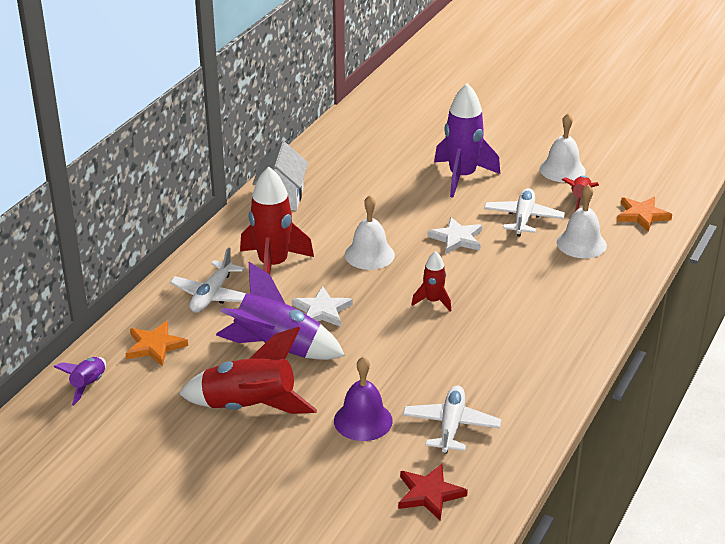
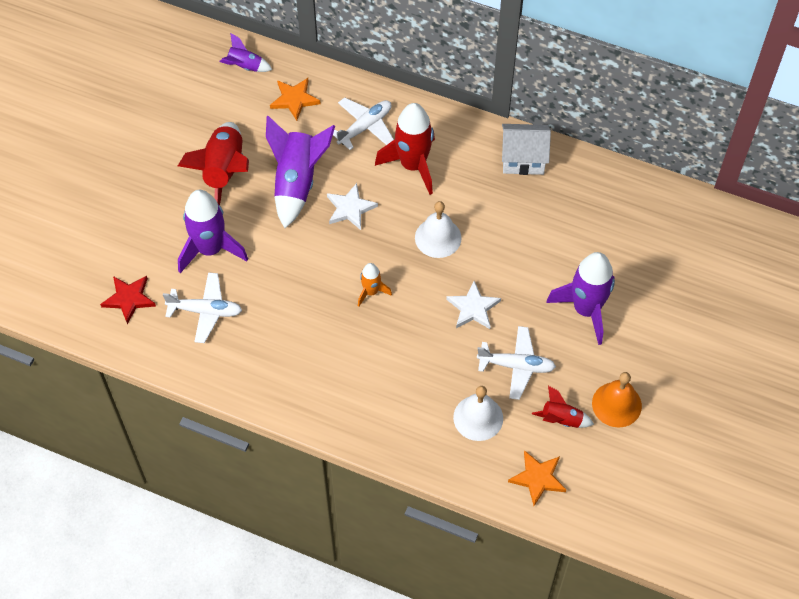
camera: 85 degrees right, 25 degrees up
(212, 295) = (365, 127): white plane -> white plane turned 120 degrees clockwise
(363, 420) = (210, 249): purple bell -> purple rocket
(433, 301) = (371, 292): red rocket -> orange rocket
(562, 170) = (616, 404): white bell -> orange bell

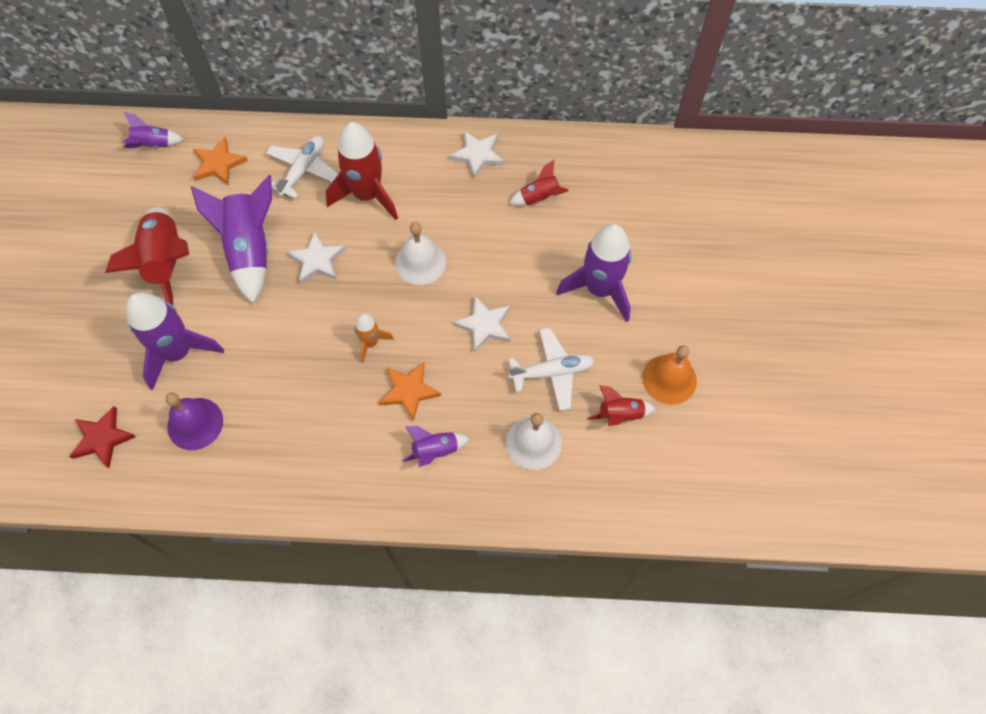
camera: 20 degrees left, 5 degrees up
(205, 311) = (195, 423): white plane -> purple bell
(393, 397) = (435, 451): none -> purple rocket
(523, 159) = (477, 155): white house -> white star
(538, 478) = (621, 488): orange star -> orange star (409, 391)
(564, 214) = (539, 198): none -> red rocket

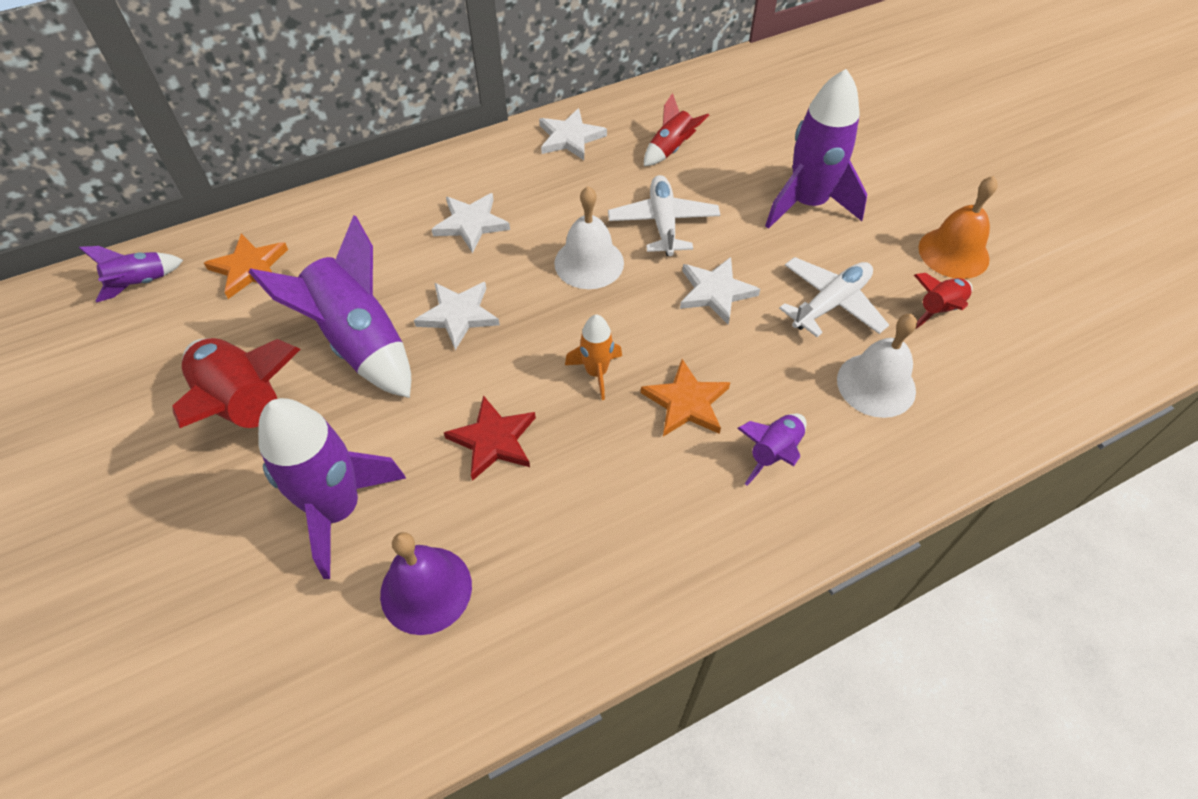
camera: 30 degrees left, 10 degrees down
(102, 438) = (290, 688): red star -> red star (493, 440)
(303, 170) = (370, 231): white plane -> white plane (663, 223)
(367, 195) = (471, 224): red rocket -> white star

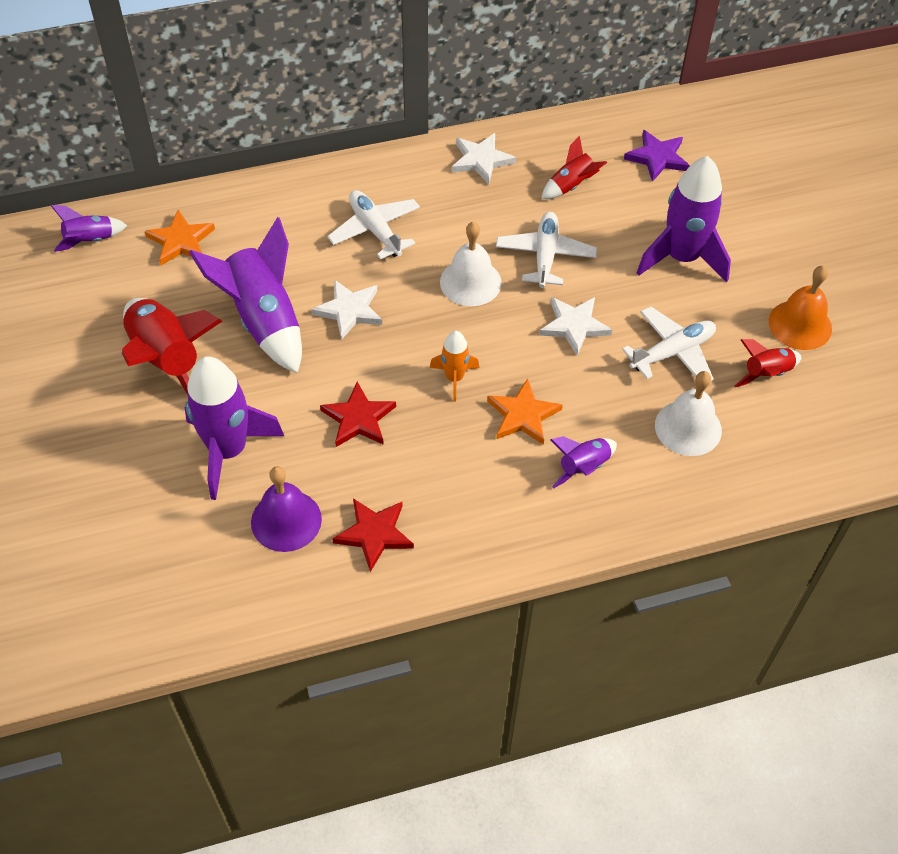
camera: 10 degrees right, 0 degrees up
(471, 224) = (375, 230): white star -> white plane
(542, 586) = (374, 534): none -> red star
(750, 111) = (657, 158): none -> purple star

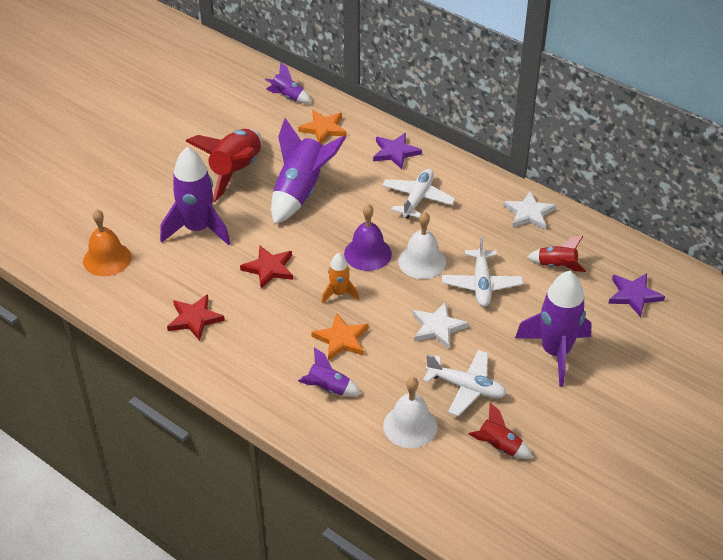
camera: 55 degrees right, 10 degrees down
(285, 205) = (395, 152): none -> purple star
(286, 520) = (172, 277): purple bell -> purple bell (367, 253)
(349, 310) = (344, 222): white star -> none
(545, 256) = (481, 284): white plane -> white plane turned 120 degrees clockwise
(800, 325) = (563, 445): orange bell -> orange bell (107, 259)

